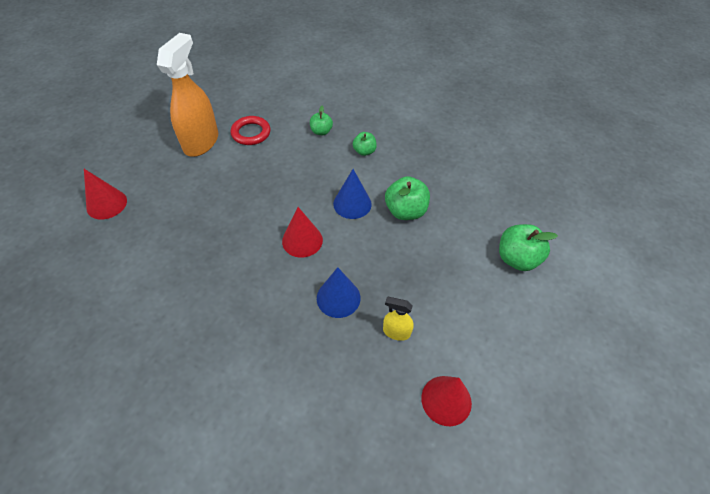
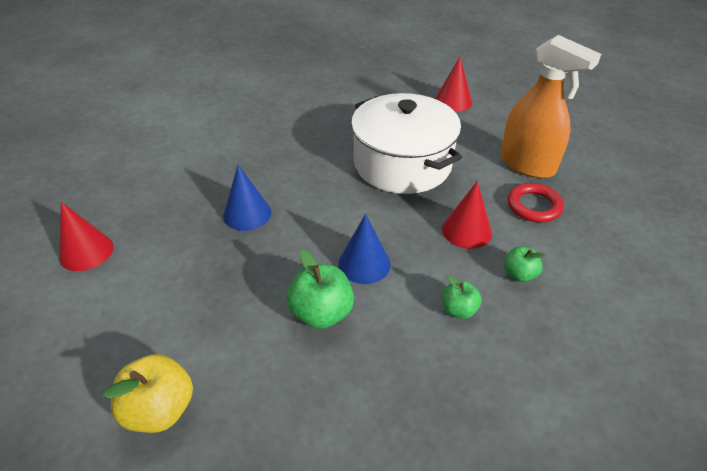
camera: 115 degrees right, 10 degrees down
(226, 214) = (402, 164): none -> white pot
(302, 240) = (335, 207): red cone -> red cone (466, 230)
(396, 332) = (177, 242): yellow spray bottle -> none
(517, 259) = (160, 409): green apple -> yellow apple

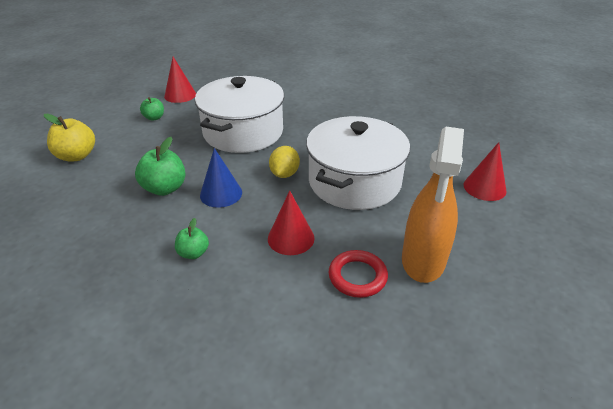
camera: 65 degrees right, 5 degrees down
(247, 214) = (243, 132): blue cone -> white pot
(359, 205) = (284, 174): none -> yellow lemon
(519, 274) = (252, 282): green apple -> green apple (154, 118)

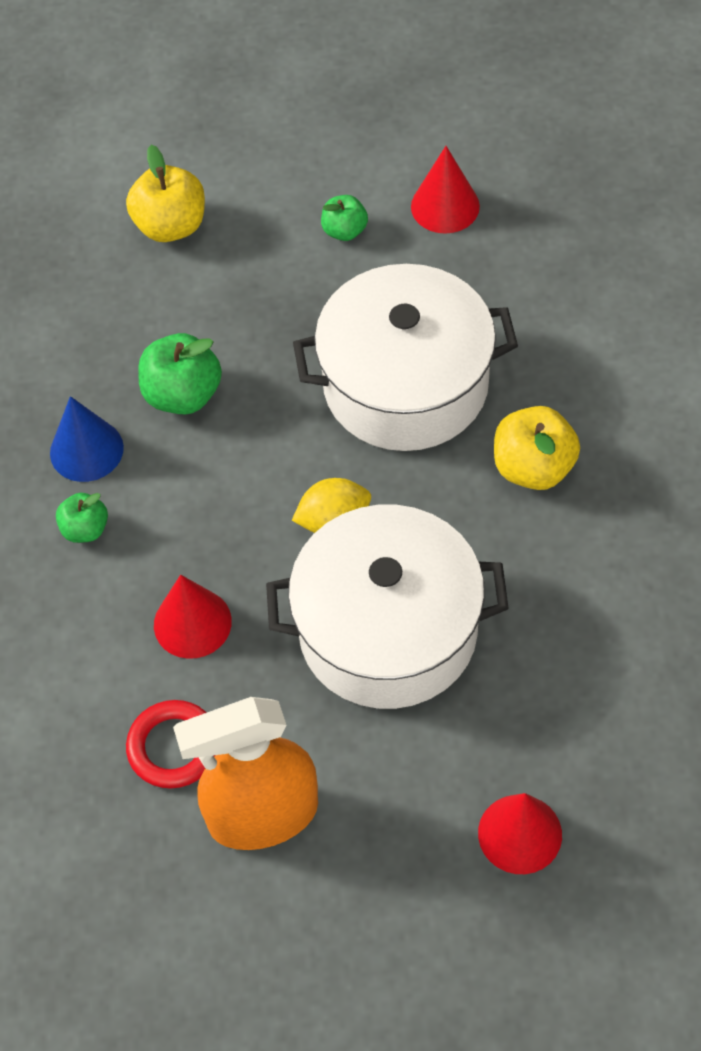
camera: 60 degrees right, 20 degrees up
(221, 193) = (223, 472): blue cone -> blue cone (86, 450)
(316, 121) = (533, 467): none -> yellow apple

